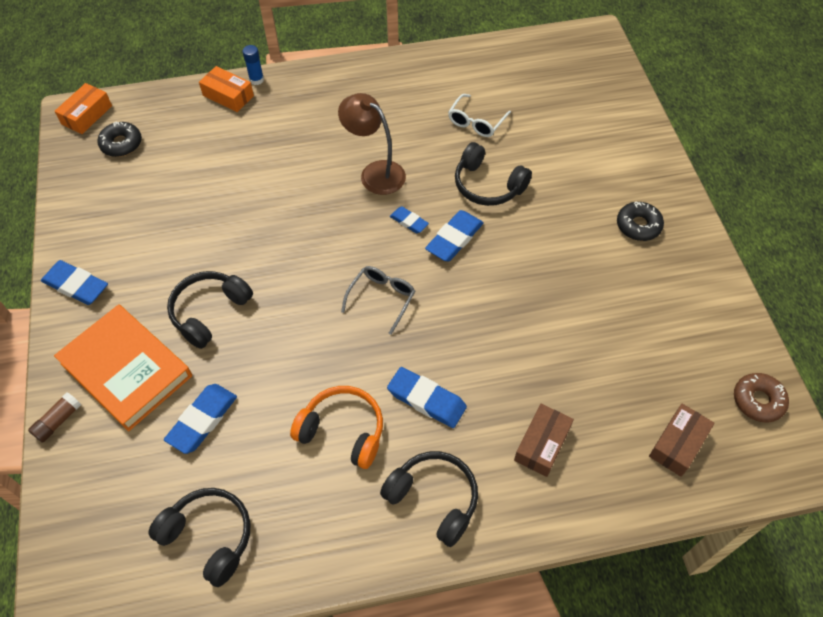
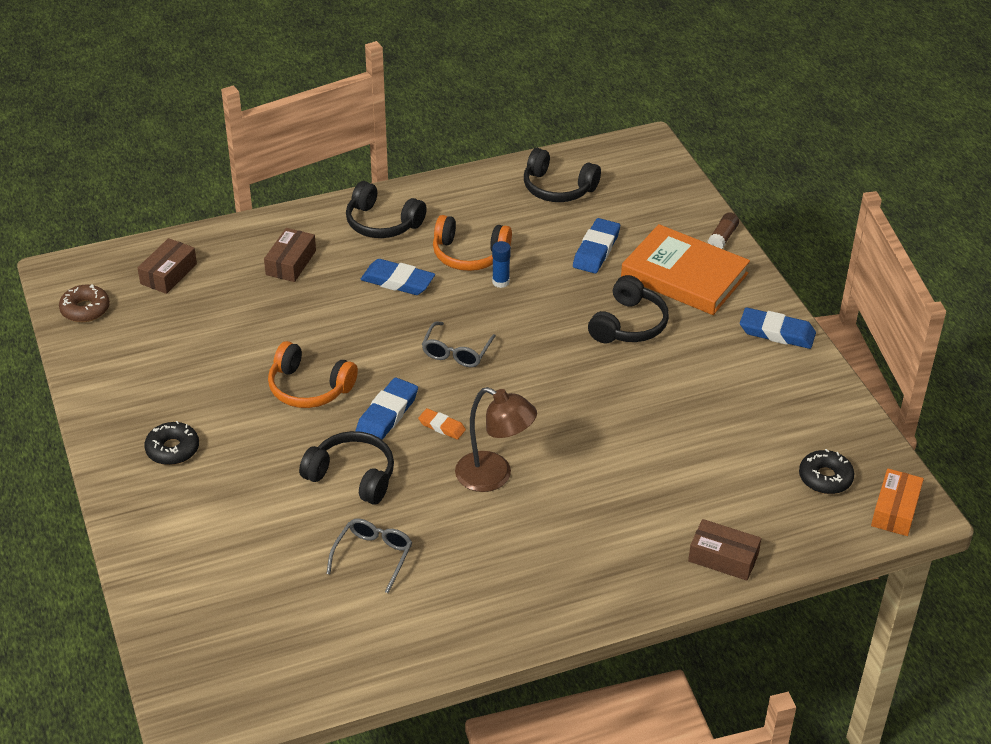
camera: 170 degrees right, 15 degrees down
(228, 95) = (723, 558): orange box -> brown box
(256, 80) = (695, 586): blue glue stick -> blue glue stick (500, 282)
(409, 222) = (442, 426): blue eraser -> orange eraser
(476, 122) = (373, 556): white glasses -> grey glasses
(522, 274) = (309, 388): none -> orange headphones

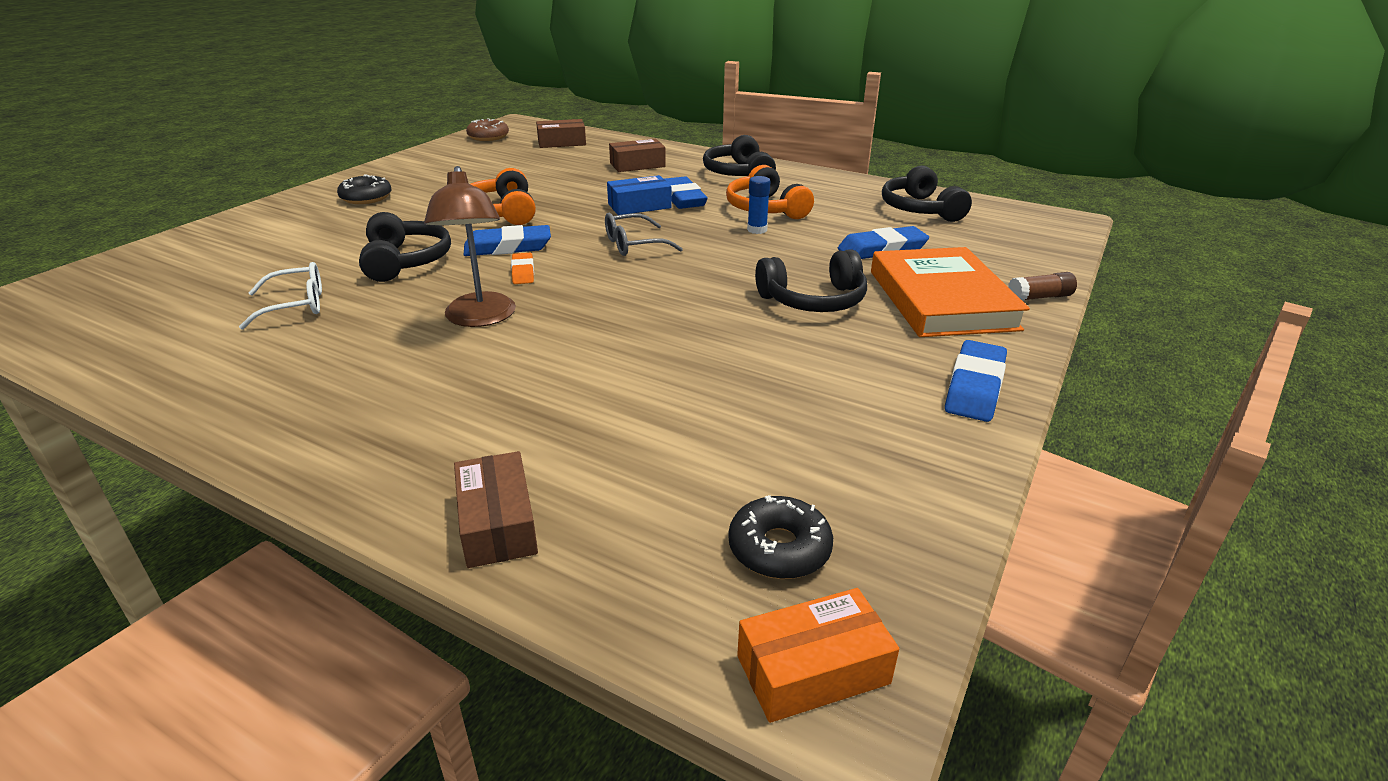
camera: 50 degrees right, 10 degrees down
(373, 556) = (296, 305): grey glasses -> white glasses
(385, 311) = (639, 206): none -> blue box
(777, 332) = (975, 387): blue eraser -> blue eraser turned 45 degrees clockwise

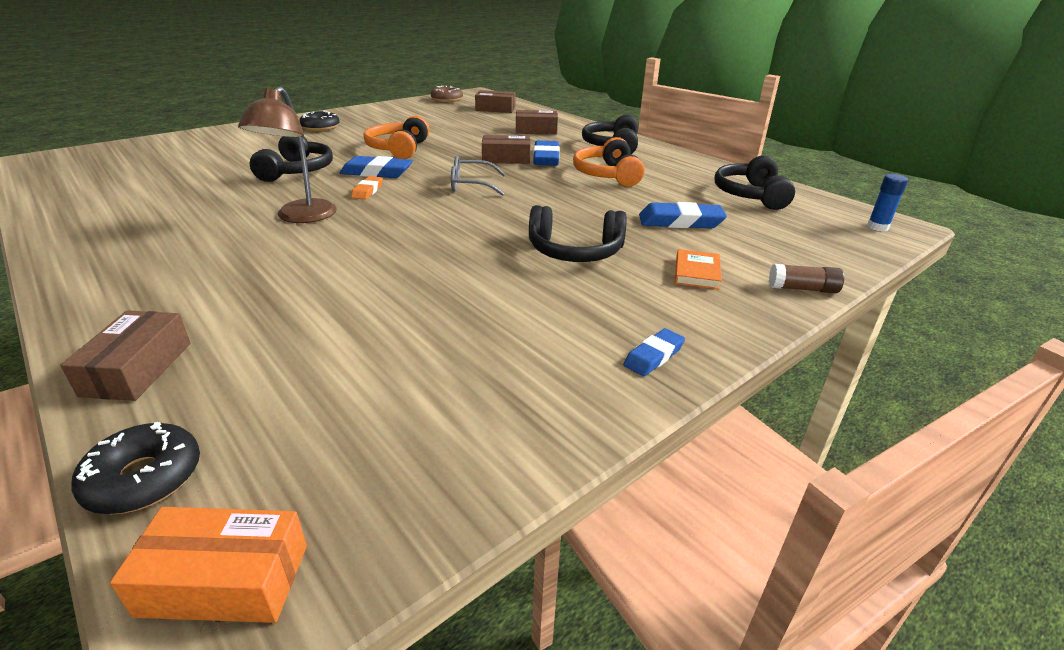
camera: 20 degrees right, 0 degrees up
(296, 305) = (196, 187): white glasses -> none
(639, 206) = (506, 158): blue box -> brown box
(757, 230) = (583, 189): blue glue stick -> blue glue stick (877, 227)
(779, 548) = (320, 454): black donut -> black donut (144, 478)
(941, 300) = (696, 272): orange book -> orange book, size x0.42
(975, 387) = (654, 356): blue eraser -> blue eraser, size x0.59

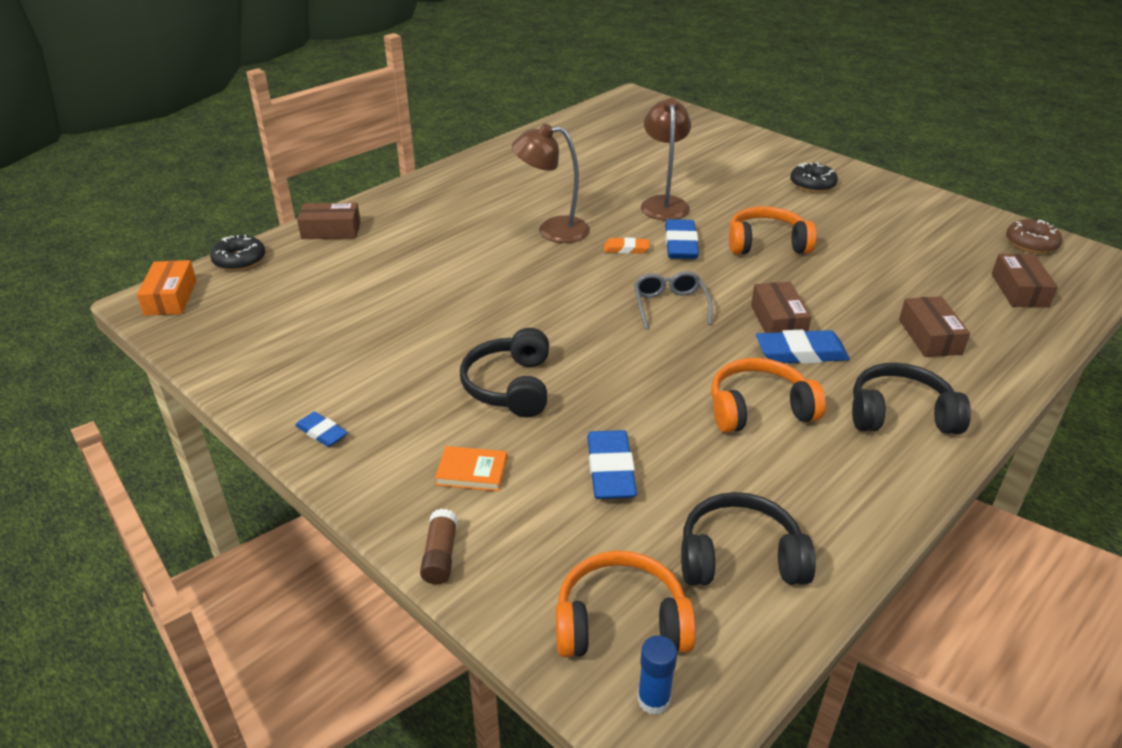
camera: 85 degrees right, 5 degrees up
(297, 171) = (663, 203): black headphones -> brown lamp
(824, 230) = (620, 621): none -> orange headphones

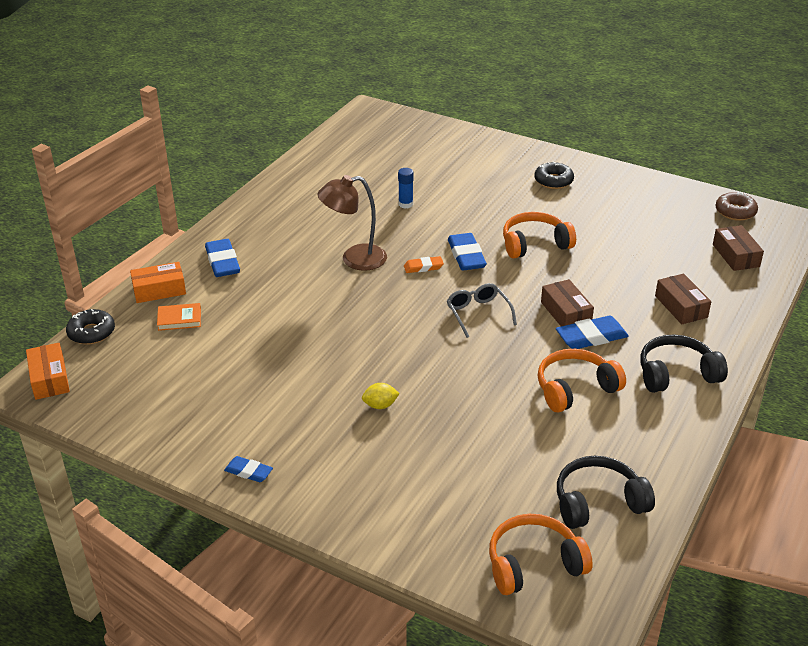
camera: 15 degrees left, 0 degrees up
(331, 230) = (159, 290): brown box -> orange box
(440, 555) = (387, 546): brown glue stick -> none
(472, 472) = (382, 479): orange book -> orange book (179, 319)
(510, 386) = (380, 405): black headphones -> yellow lemon
(610, 470) = (484, 457): blue eraser -> blue eraser (222, 262)
(653, 700) = (574, 609): blue glue stick -> blue glue stick (405, 204)
(663, 203) = (438, 218): brown lamp -> none

